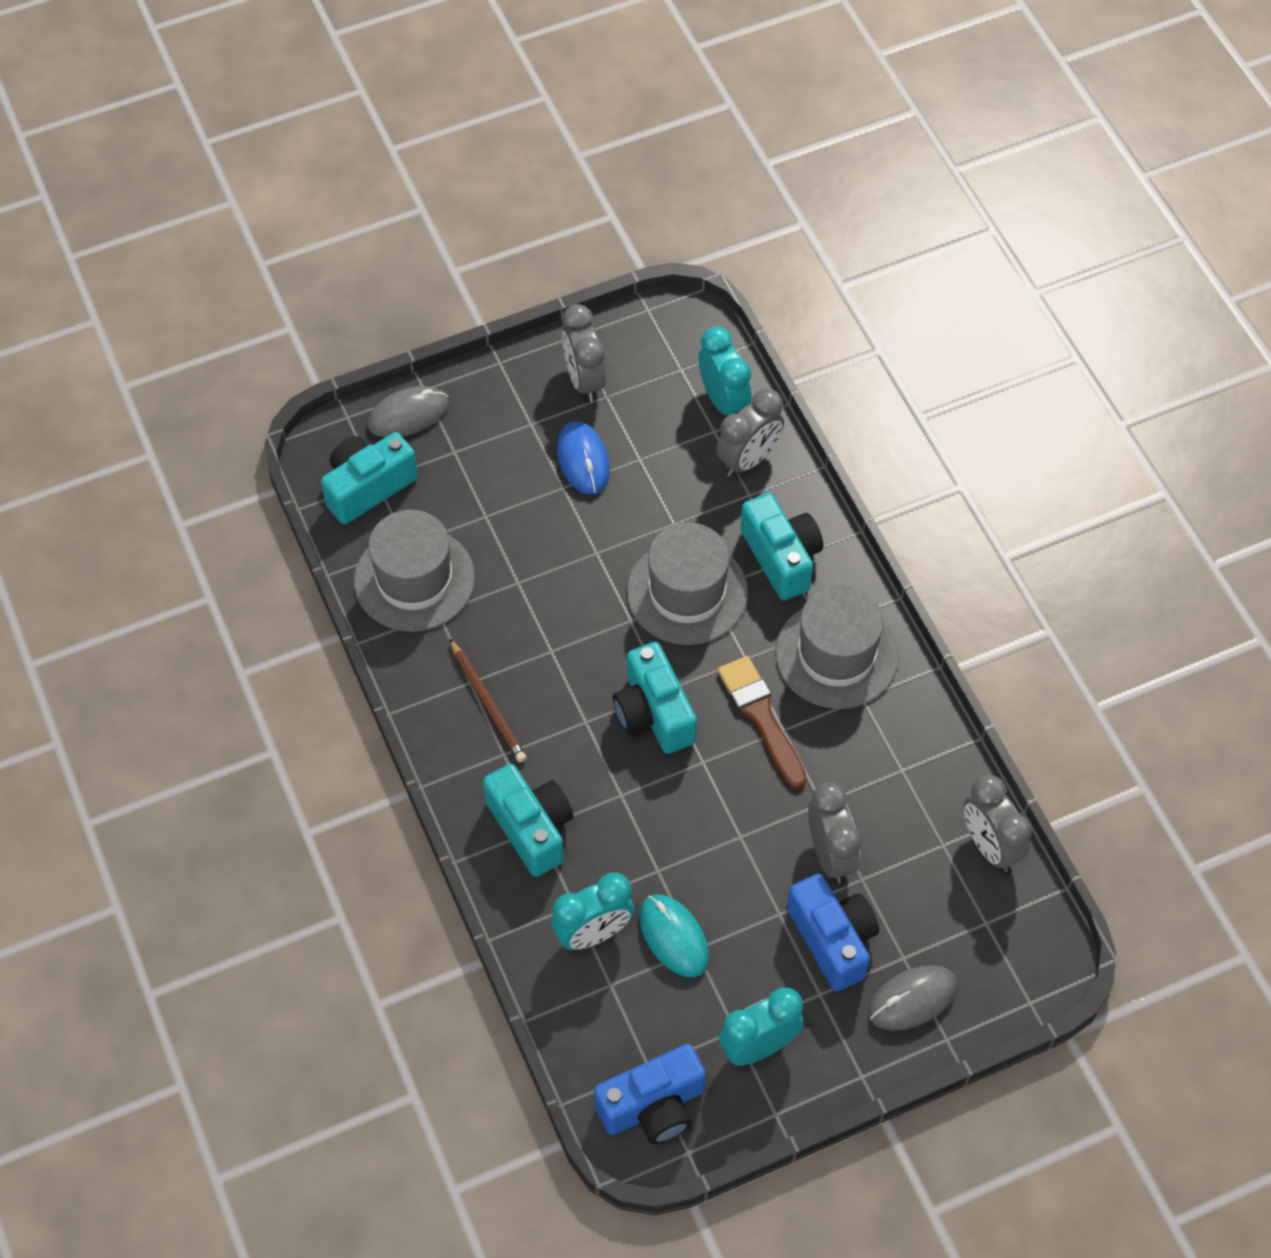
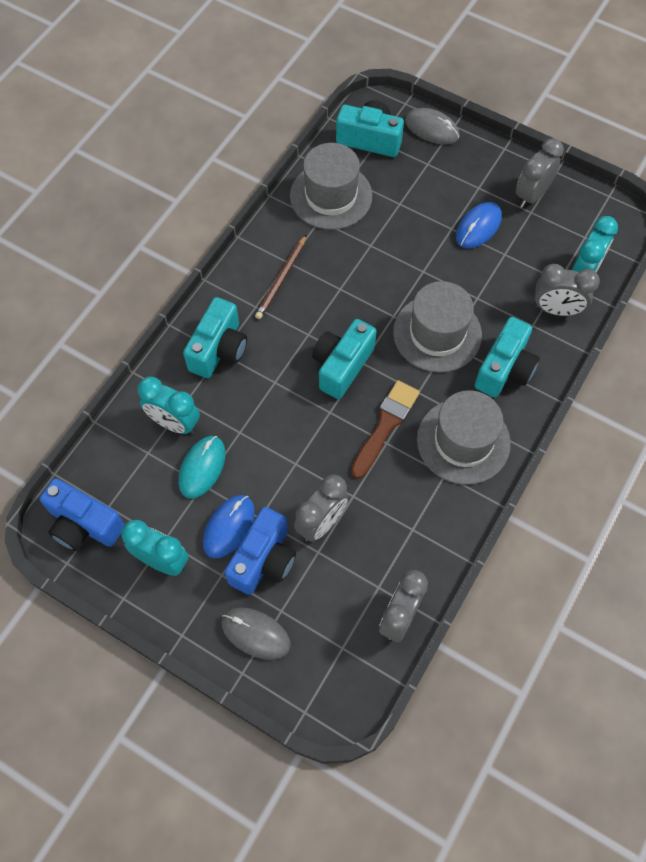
camera: 55 degrees right, 5 degrees up
(768, 952) = (229, 527): none -> blue mouse

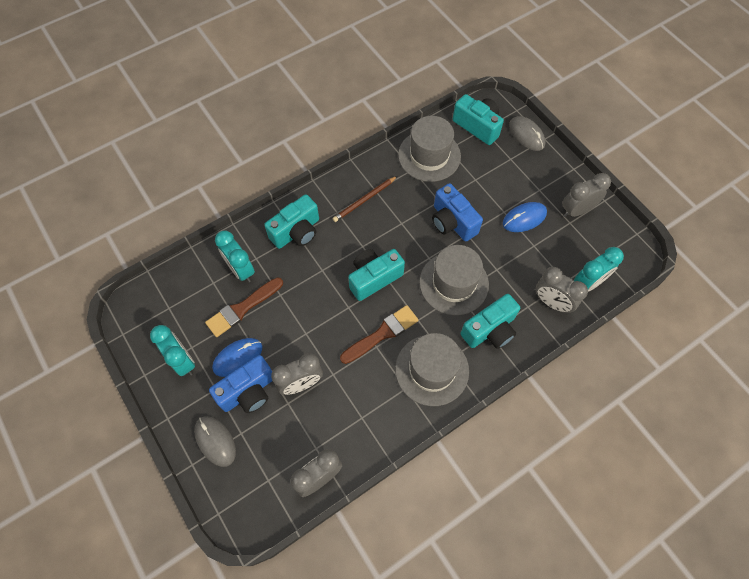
camera: 25 degrees right, 0 degrees up
(84, 525) = (147, 313): blue camera -> blue camera (452, 222)
(202, 468) = (242, 308): turquoise mouse -> brown brush

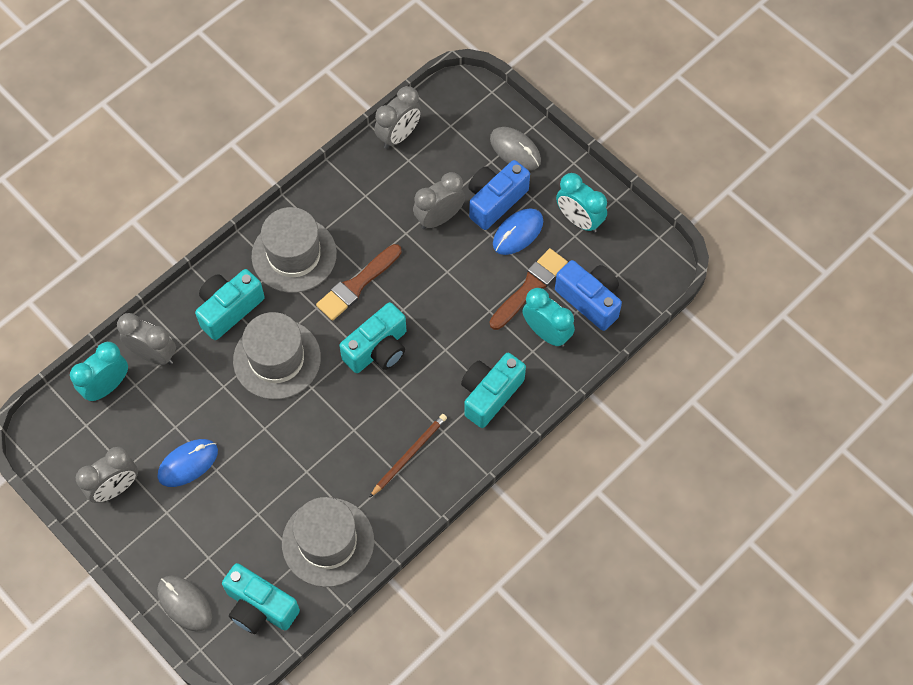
camera: 170 degrees right, 0 degrees up
(452, 222) = (285, 442): blue camera -> blue camera (590, 300)

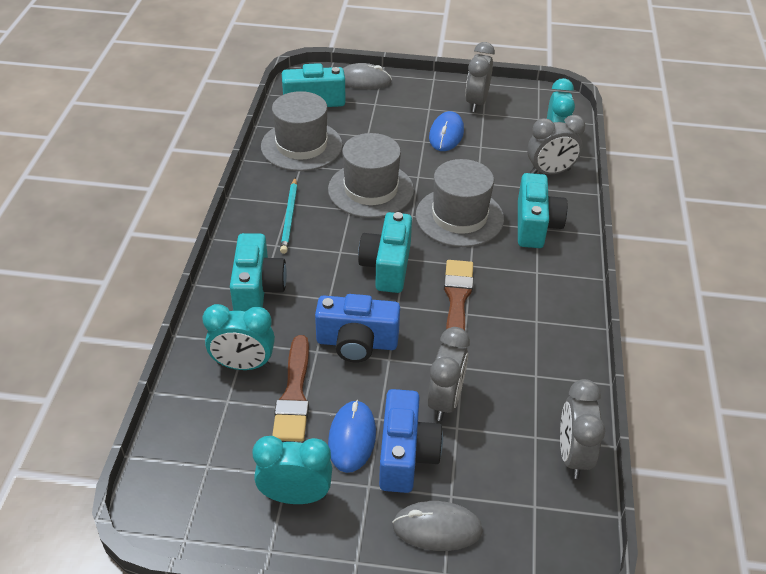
camera: 140 degrees right, 20 degrees down
(294, 255) = (536, 290): grey hat -> grey hat (371, 190)
(409, 455) = (289, 217): brown pencil -> turquoise pencil
(590, 300) = (220, 420): blue camera -> blue camera (357, 343)

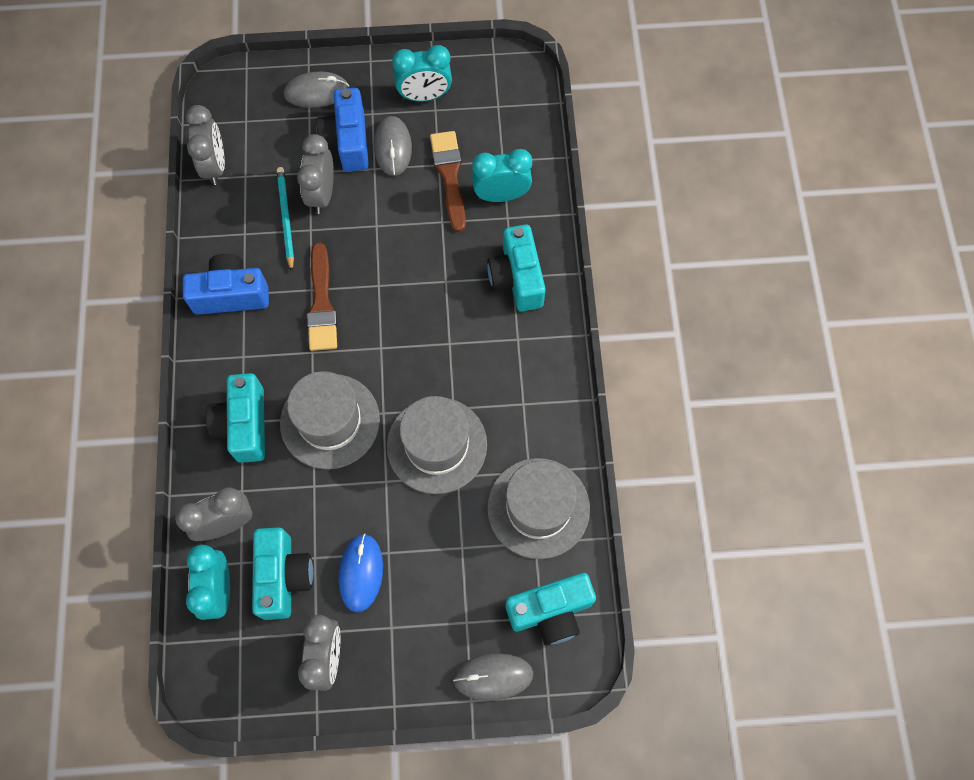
camera: 170 degrees right, 25 degrees up
(289, 217) = (515, 381): turquoise pencil -> turquoise pencil (286, 218)
(352, 438) = (393, 147): blue mouse -> grey mouse
(357, 343) = (408, 236): blue camera -> blue camera (231, 294)
(387, 266) = (397, 333): turquoise camera -> turquoise camera (283, 577)

